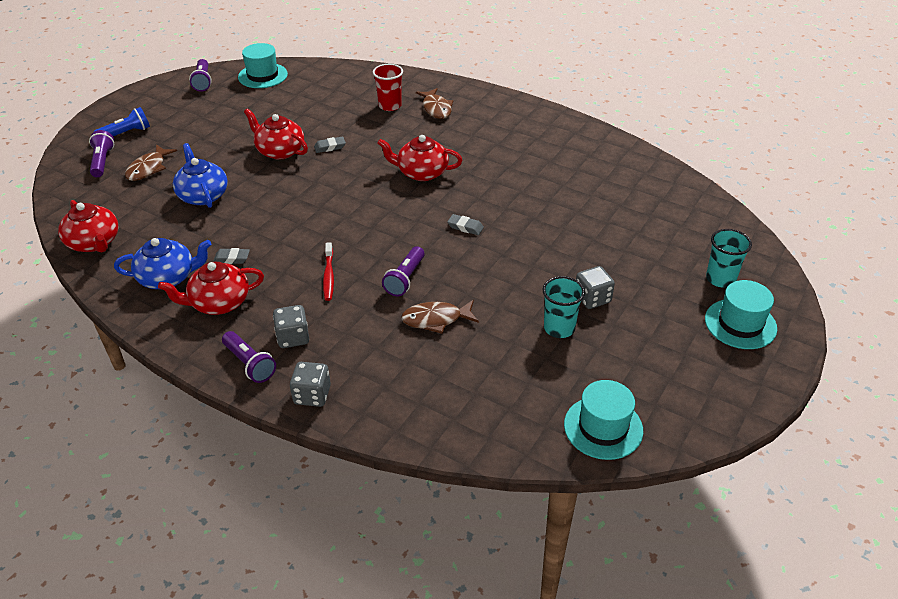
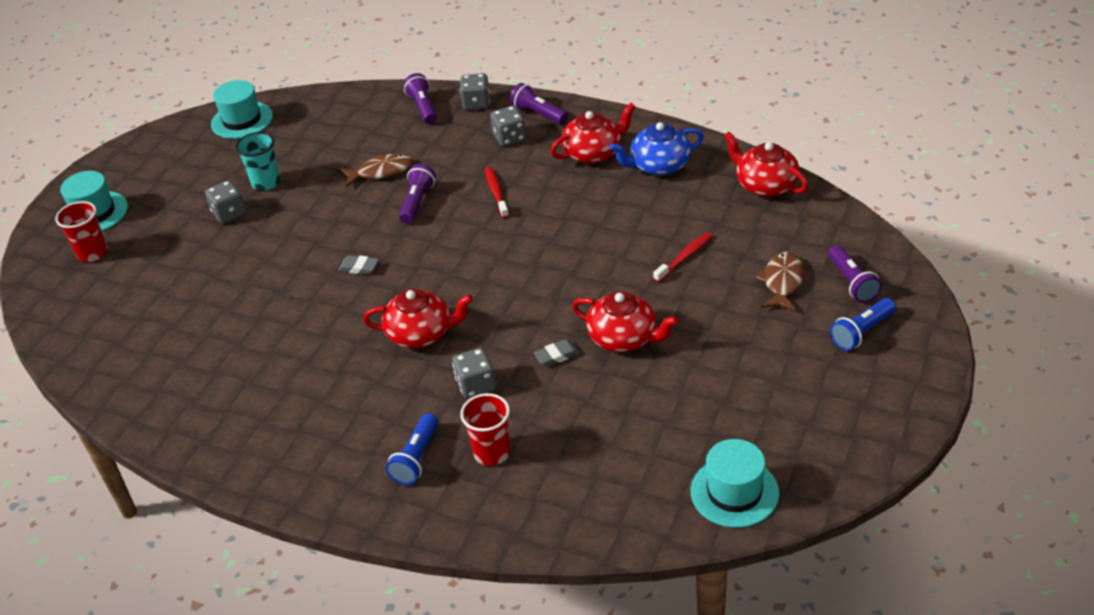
camera: 175 degrees right, 0 degrees up
(203, 82) = (828, 459): purple flashlight -> purple flashlight (423, 107)
(203, 195) = (685, 257): blue teapot -> red toothbrush
(232, 258) = (605, 193): grey eraser -> none
(390, 138) = (476, 385): none -> grey dice
(436, 108) = (416, 458): brown fish -> blue flashlight
(720, 279) = (92, 253): turquoise cup -> red cup

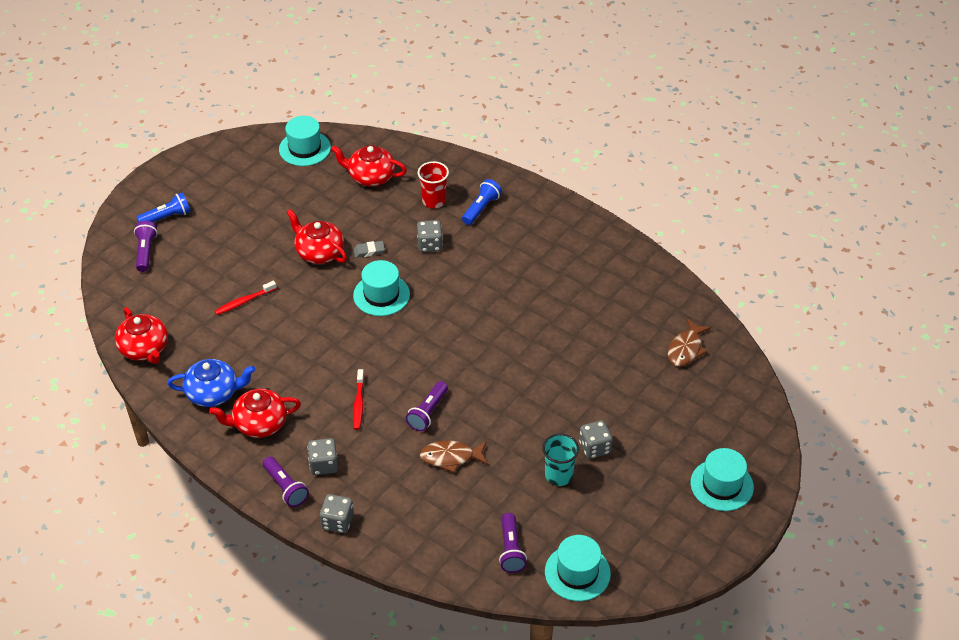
camera: 170 degrees left, 5 degrees up
(92, 253) = (717, 437): red cup -> none
(359, 267) = (490, 359): grey eraser -> none
(421, 333) = (456, 291): red teapot -> red teapot (371, 176)
(423, 107) = (391, 532): purple flashlight -> purple flashlight (511, 550)
(517, 305) = (381, 295): none -> turquoise hat
(782, 282) = (190, 264): brown fish -> brown fish (686, 349)

